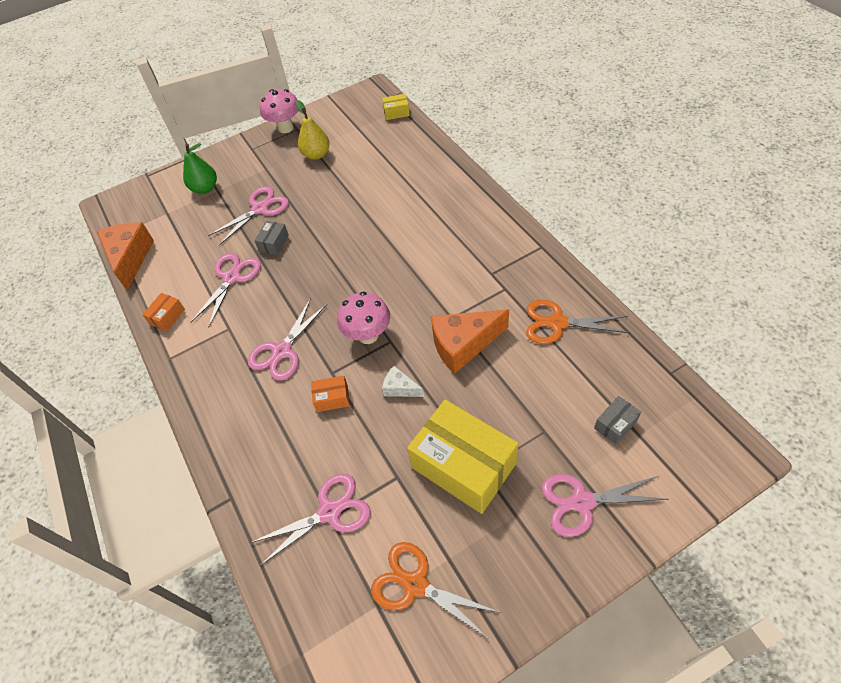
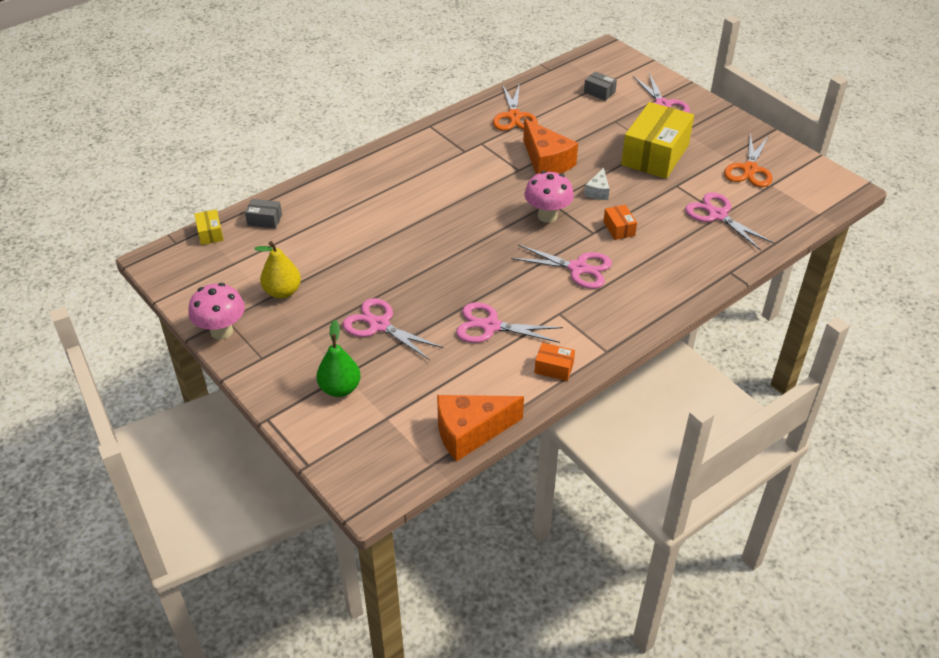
camera: 105 degrees left, 10 degrees down
(274, 243) = (435, 302): grey box -> grey box (264, 220)

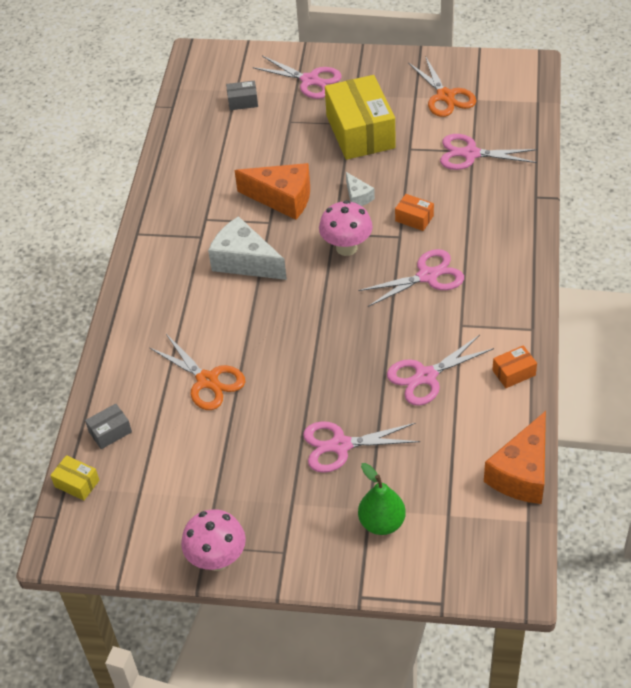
camera: 40 degrees left, 5 degrees up
(282, 292) = (220, 483): yellow pear -> none
(471, 182) = (244, 261): none -> white cheese
(514, 116) = (200, 174): orange scissors -> orange scissors (207, 381)

